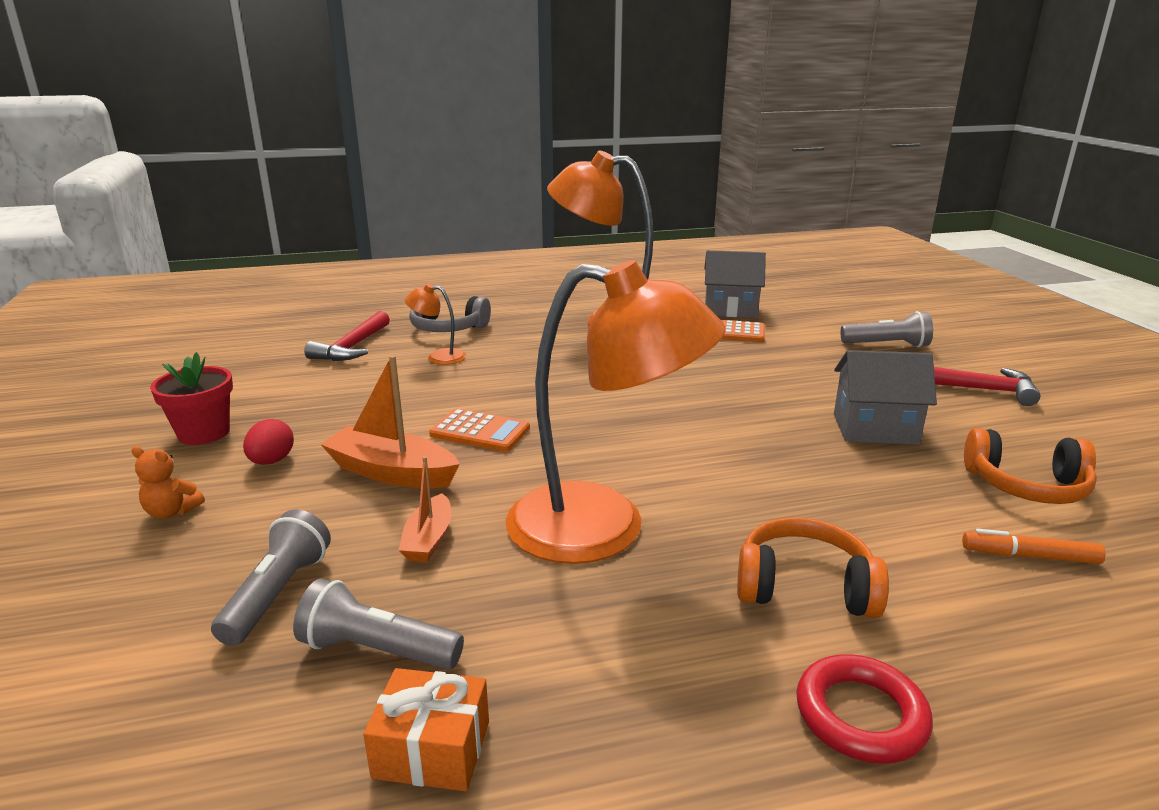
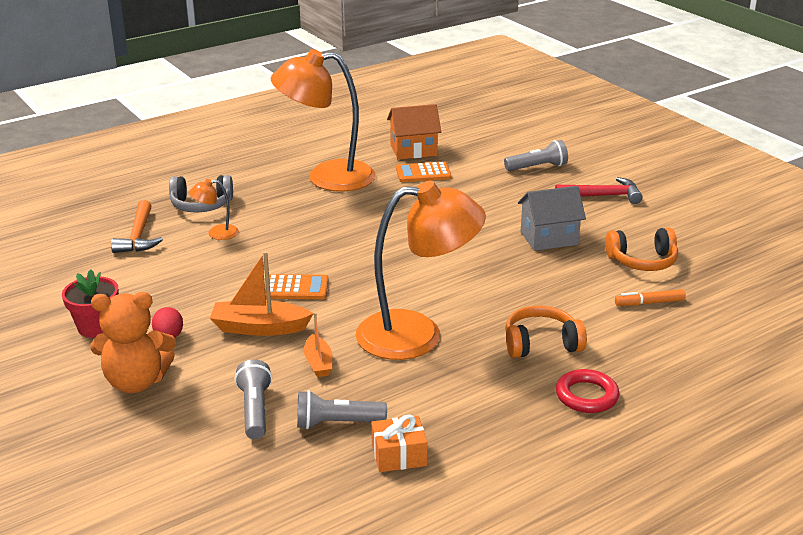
camera: 20 degrees left, 5 degrees up
(172, 512) = (136, 382): orange teddy bear -> orange teddy bear, size x2.14
(352, 347) = (138, 236): red hammer -> orange hammer
(730, 309) = (413, 150): grey house -> orange house

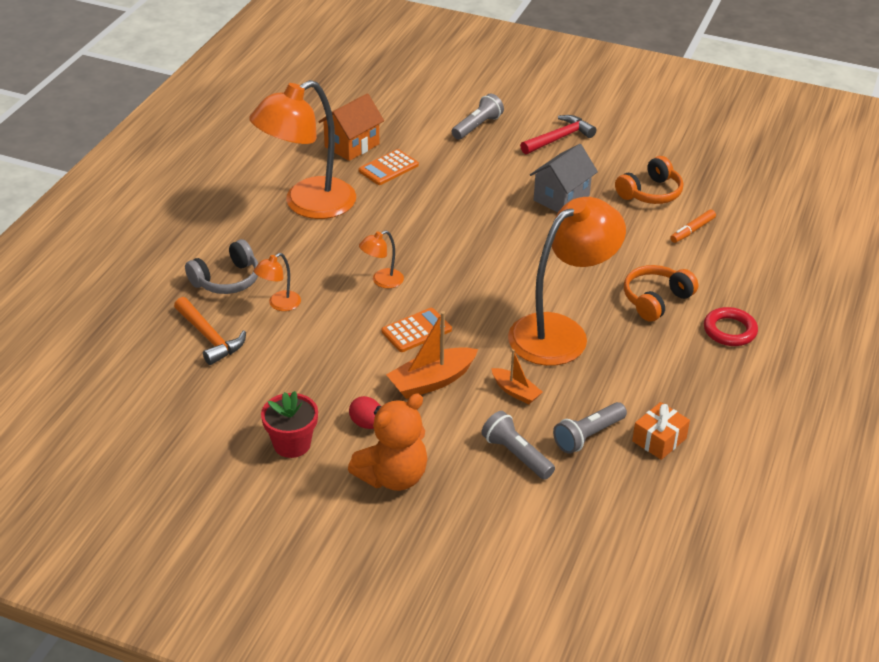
camera: 35 degrees left, 10 degrees up
(315, 245) = (382, 281): none -> orange lamp

